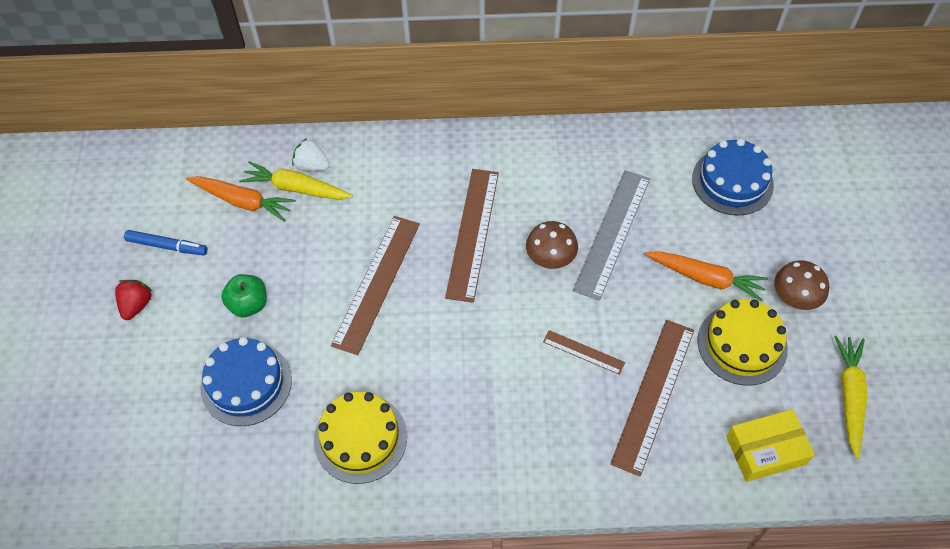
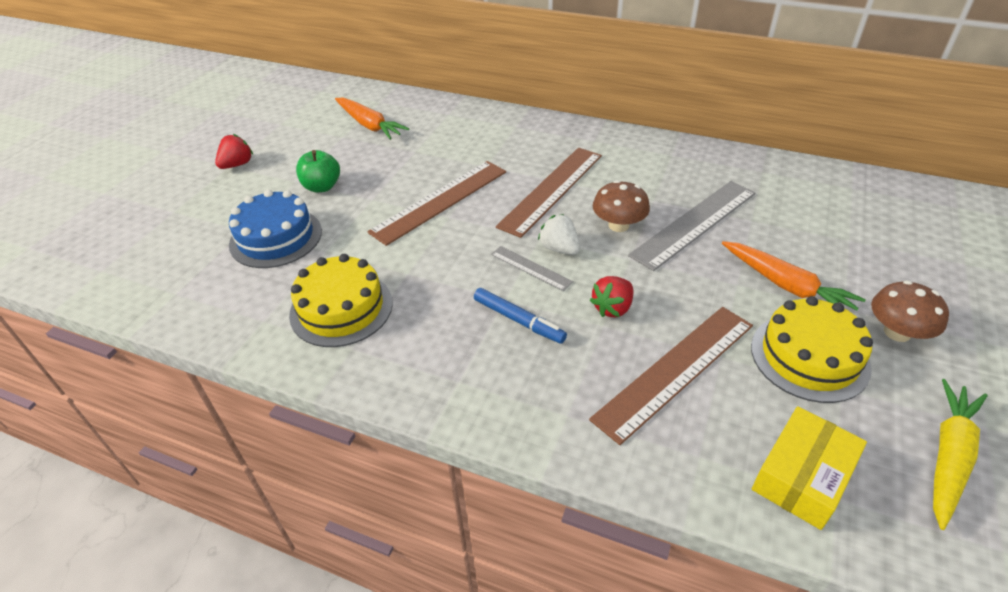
camera: 25 degrees right, 15 degrees down
(167, 246) = (291, 137): blue marker -> blue marker (518, 320)
(296, 188) = (418, 127): yellow carrot -> none
(312, 166) = (440, 117): white strawberry -> white strawberry (559, 248)
(498, 334) = (531, 268): none -> grey ruler
(583, 352) = (612, 308): brown ruler -> red strawberry
(732, 181) = (850, 217): blue cake -> none
(766, 450) = (802, 476): yellow box -> yellow box turned 60 degrees counterclockwise

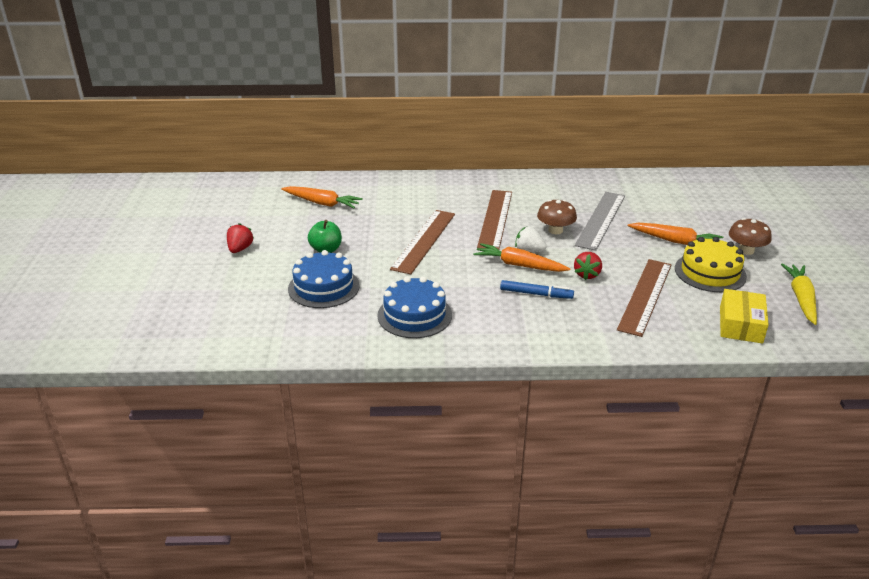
camera: 25 degrees left, 10 degrees down
(341, 308) = (414, 315): yellow cake -> blue cake
(531, 268) = (519, 265): grey ruler -> orange carrot

